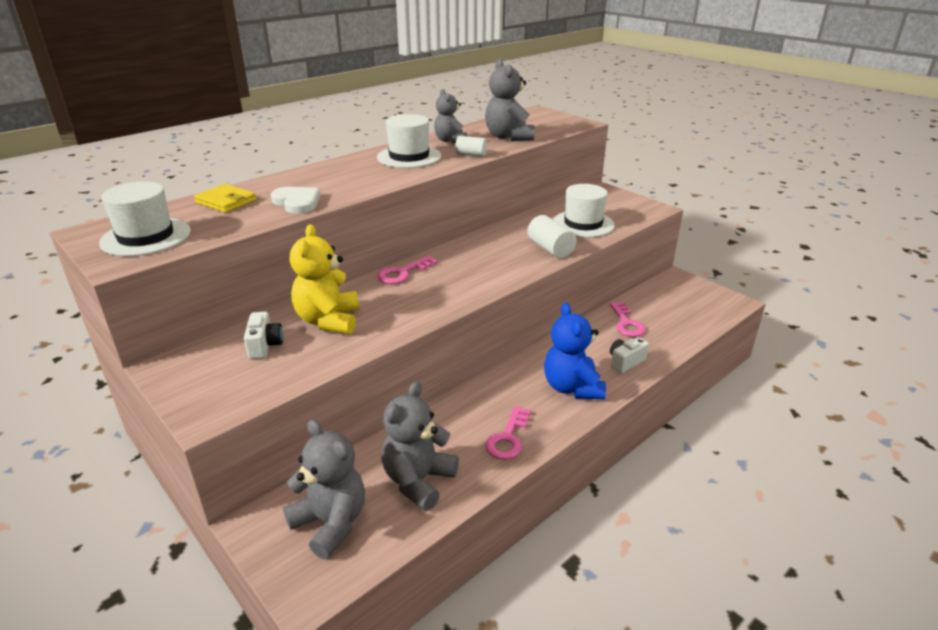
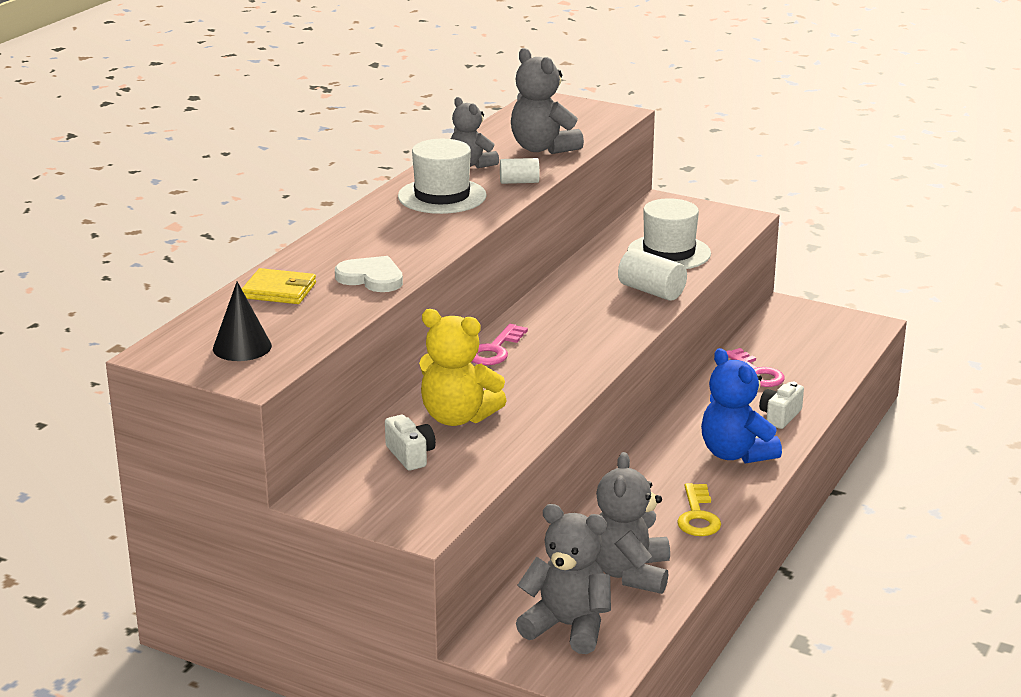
camera: 20 degrees left, 5 degrees down
(146, 237) = (242, 347): white hat -> black cone
(328, 320) = (457, 417): yellow teddy bear -> yellow teddy bear turned 45 degrees counterclockwise
(508, 438) = (698, 516): pink key -> yellow key

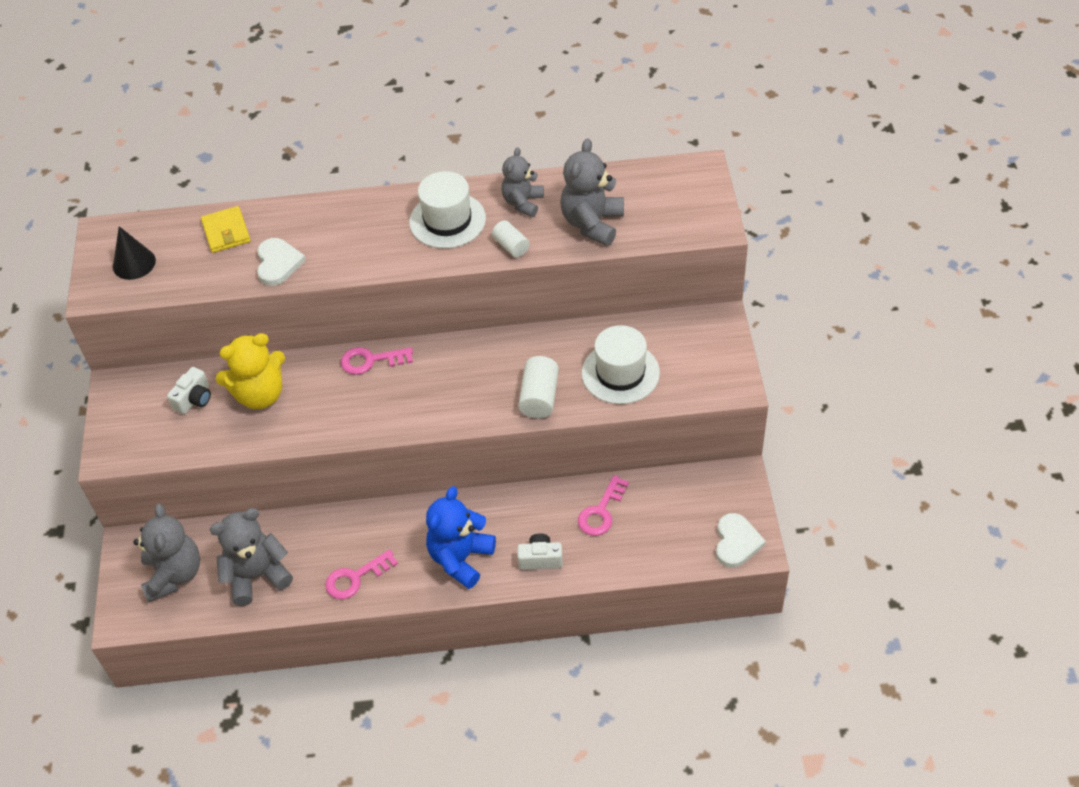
camera: 60 degrees right, 25 degrees up
(457, 417) = (260, 394): yellow teddy bear -> yellow teddy bear turned 105 degrees counterclockwise
(698, 516) = (355, 578): yellow key -> pink key
(855, 329) = (736, 542): none -> white heart

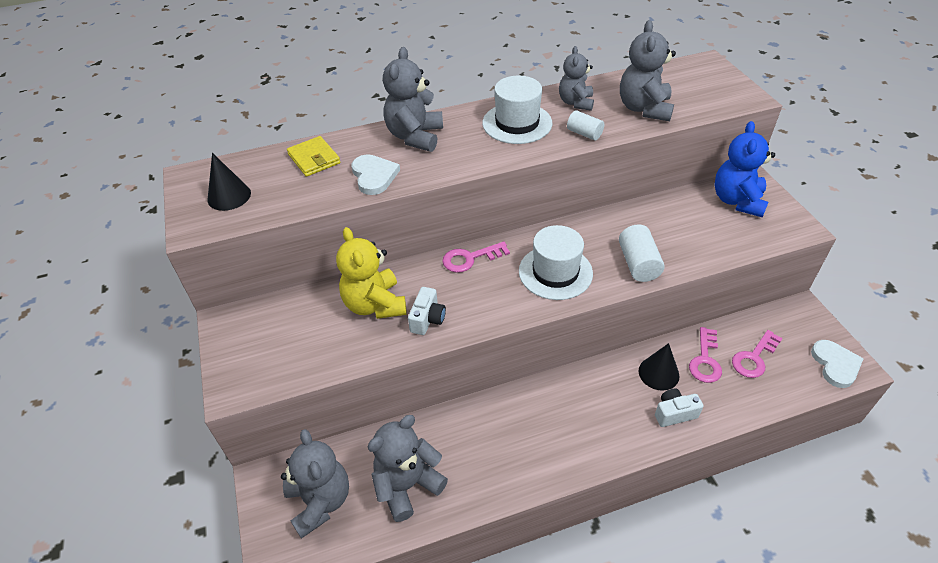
camera: 15 degrees left, 5 degrees down
(194, 399) = (310, 320): white camera -> white camera (427, 319)
(260, 394) = (375, 304): yellow teddy bear -> yellow teddy bear turned 105 degrees clockwise
(336, 220) = (415, 136): none -> grey teddy bear
(355, 578) = (508, 467): pink key -> pink key (754, 358)
(460, 558) = (600, 427): blue teddy bear -> blue teddy bear (737, 201)
(545, 516) = (658, 373): none -> black cone
(620, 373) = (697, 233): white hat -> white hat (555, 272)

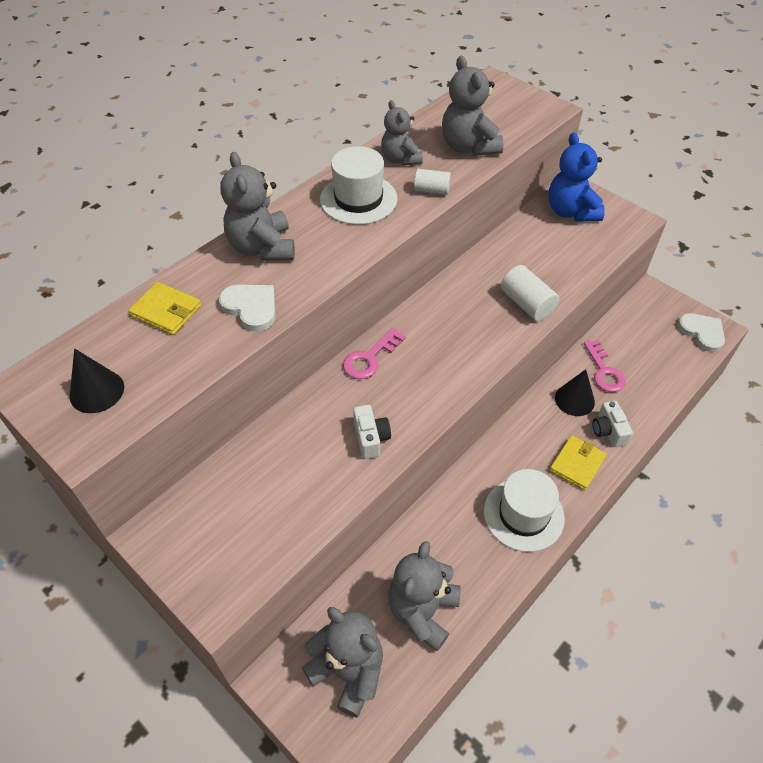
camera: 30 degrees left, 5 degrees up
(375, 304) = (306, 446): yellow teddy bear -> none
(555, 272) = (460, 341): white hat -> white hat (523, 514)
(624, 429) = (577, 464): none -> yellow wallet
(674, 413) = (608, 431): white camera -> white camera turned 60 degrees counterclockwise
(754, 358) = (640, 353): pink key -> none

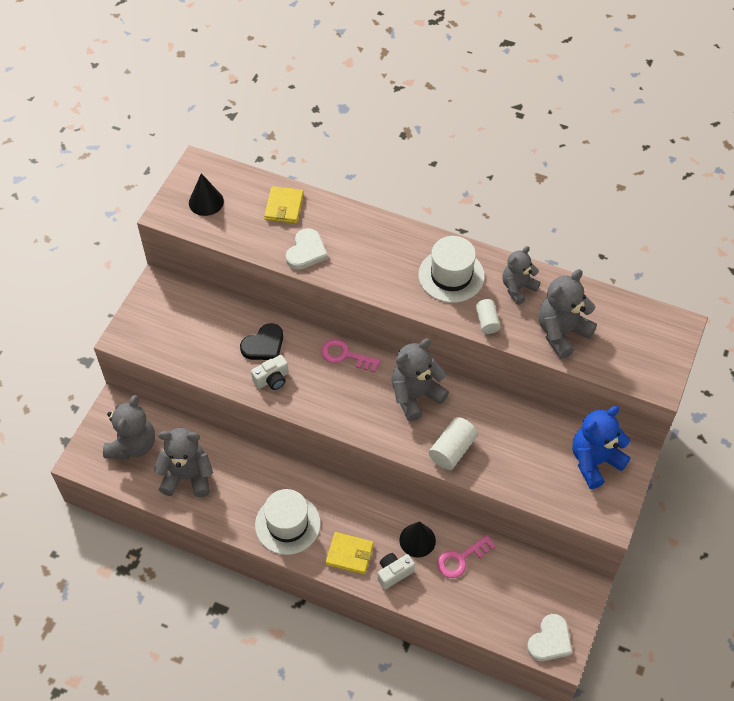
camera: 70 degrees right, 5 degrees up
(262, 247) = (368, 235): grey teddy bear -> grey teddy bear (415, 395)
(316, 433) = (264, 345): none -> black heart

